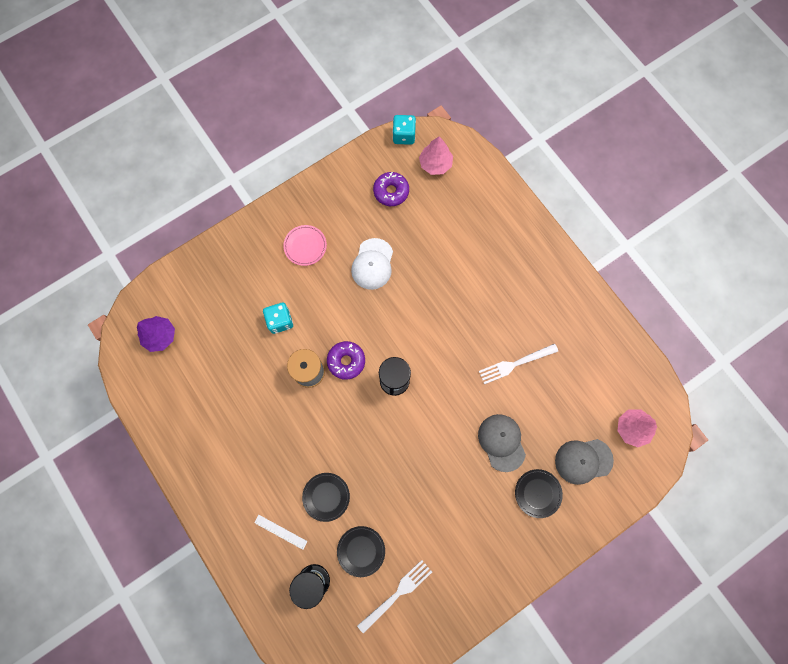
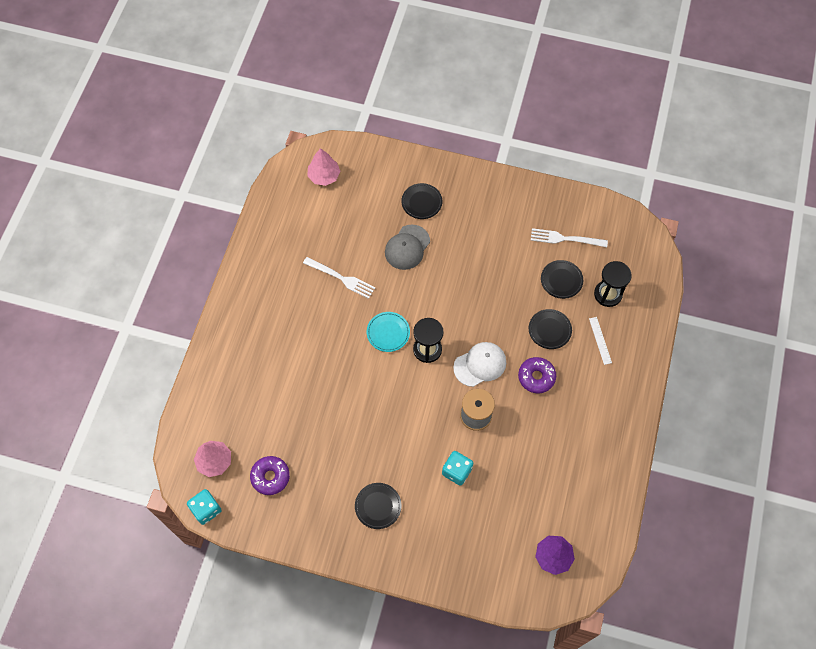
camera: 130 degrees left, 10 degrees down
(305, 246) = (378, 506): pink plate -> black plate
(346, 361) = (443, 395): purple donut -> purple donut (536, 377)
(372, 264) = (348, 439): white cap -> white cap (480, 365)
(435, 362) = (388, 333): none -> turquoise plate
(583, 460) = (374, 190): grey cap -> none

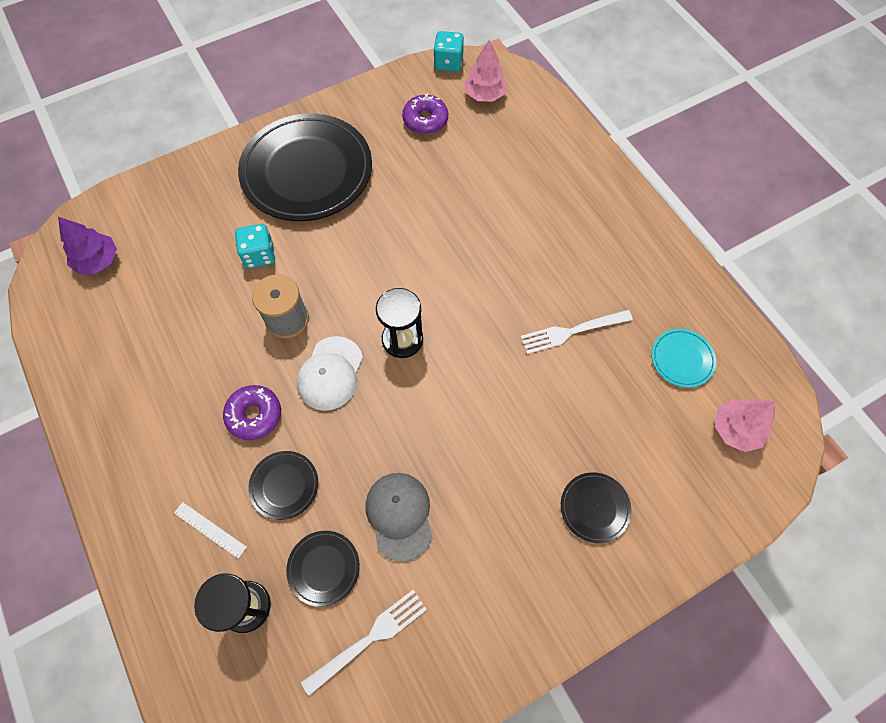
camera: 135 degrees right, 0 degrees up
(378, 506) = (307, 172): black plate -> black plate, size x2.36
(388, 333) = (461, 320): turquoise plate -> turquoise plate (682, 359)
(407, 247) = (546, 432): grey cap -> grey cap (399, 515)

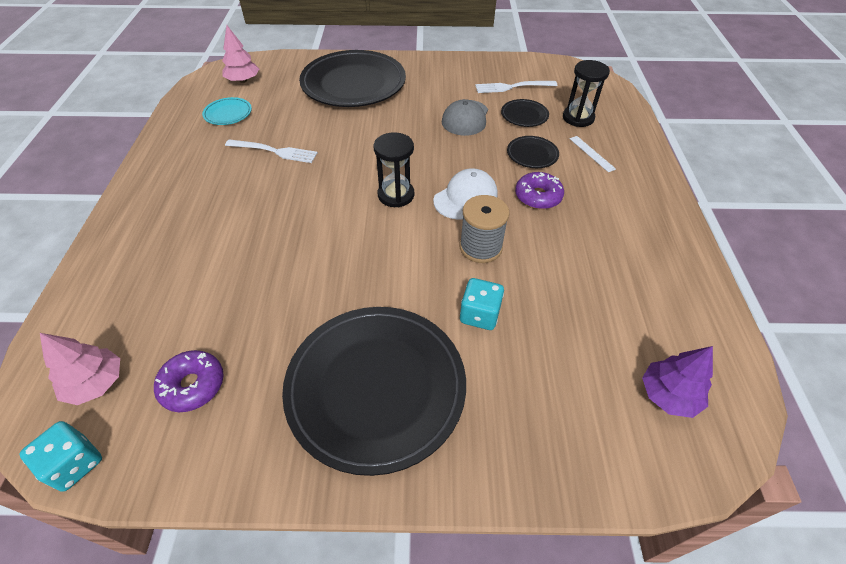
camera: 150 degrees left, 15 degrees down
(594, 508) = (353, 84): black plate -> black plate, size x2.36

